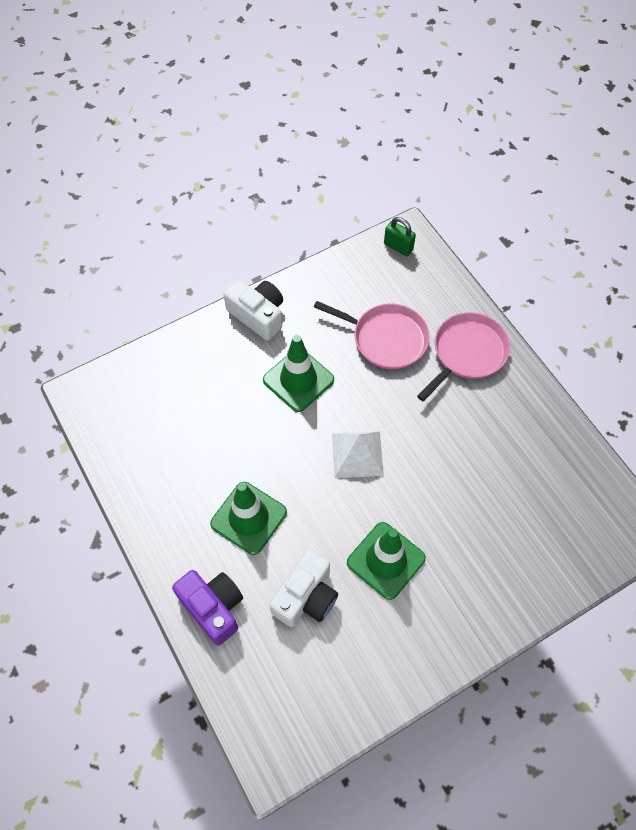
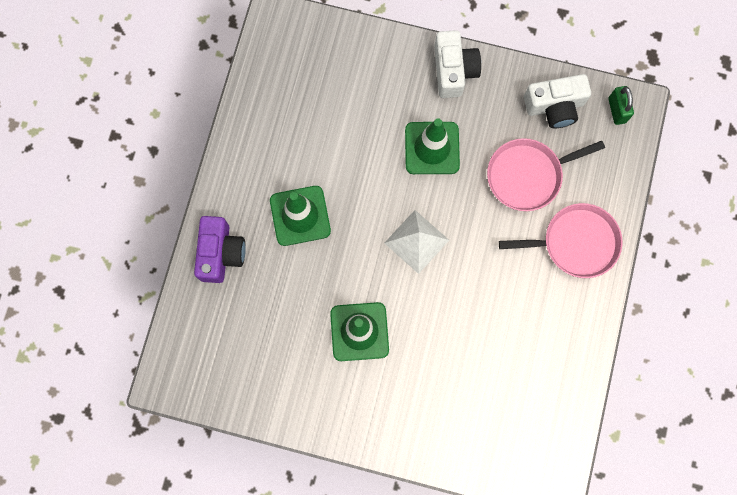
camera: 45 degrees right, 15 degrees up
(306, 597) = (284, 304): white camera -> white camera (554, 106)
(386, 338) = (527, 175): pink pan -> pink pan turned 90 degrees clockwise

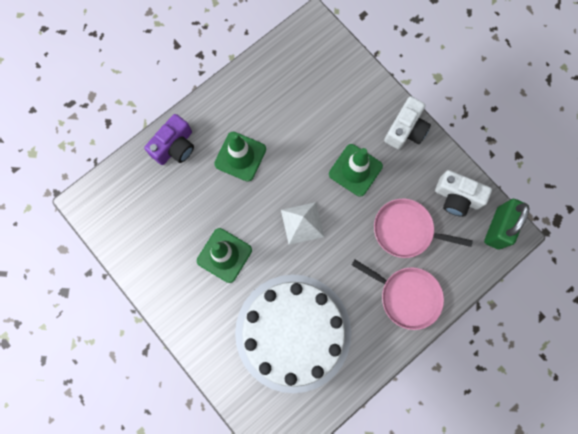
camera: 35 degrees right, 0 degrees up
(488, 361) = (293, 332): none -> white cake
(617, 110) = (498, 228): green padlock -> green padlock, size x1.72

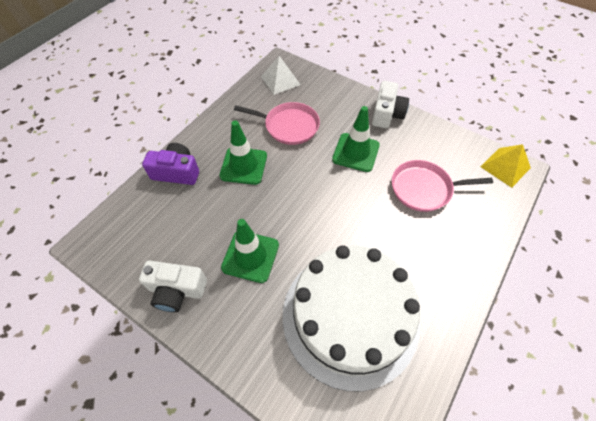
camera: 15 degrees left, 20 degrees down
(175, 146) = (177, 172): purple camera -> purple camera turned 105 degrees counterclockwise
(302, 223) = (322, 207): white pyramid -> white pyramid (280, 80)
(407, 296) = (453, 246): pink pan -> pink pan (289, 126)
(457, 197) = (456, 152): white camera -> white camera (176, 290)
(498, 228) = (505, 167): green padlock -> yellow pyramid

